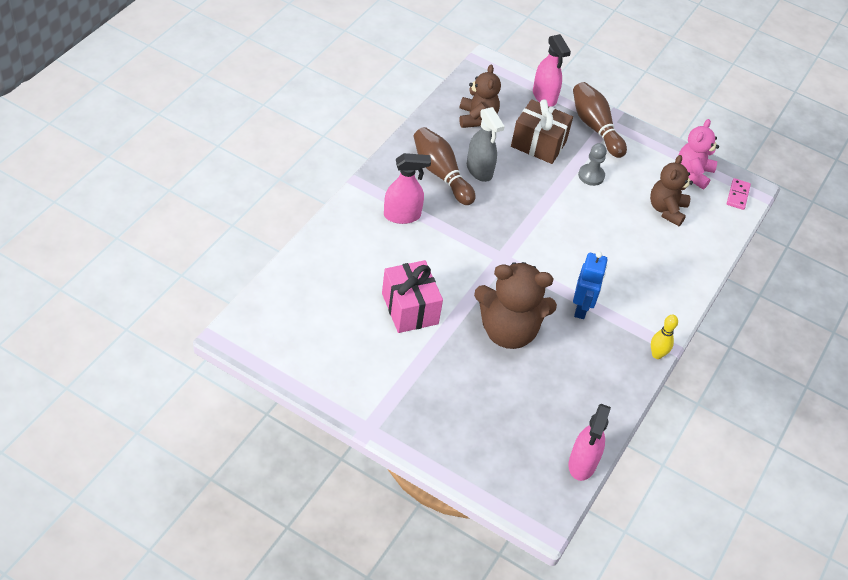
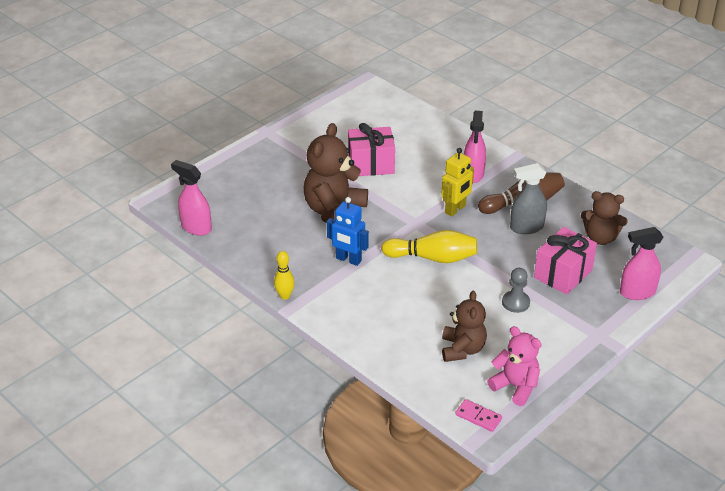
camera: 110 degrees right, 10 degrees down
(469, 226) = (455, 209): none -> yellow robot
(538, 144) = (563, 274): brown gift -> pink gift
(552, 239) = (433, 258): none -> yellow bowling pin
(595, 127) = (589, 322): brown bowling pin -> none
(666, 210) = (462, 349): brown teddy bear -> brown teddy bear turned 60 degrees clockwise

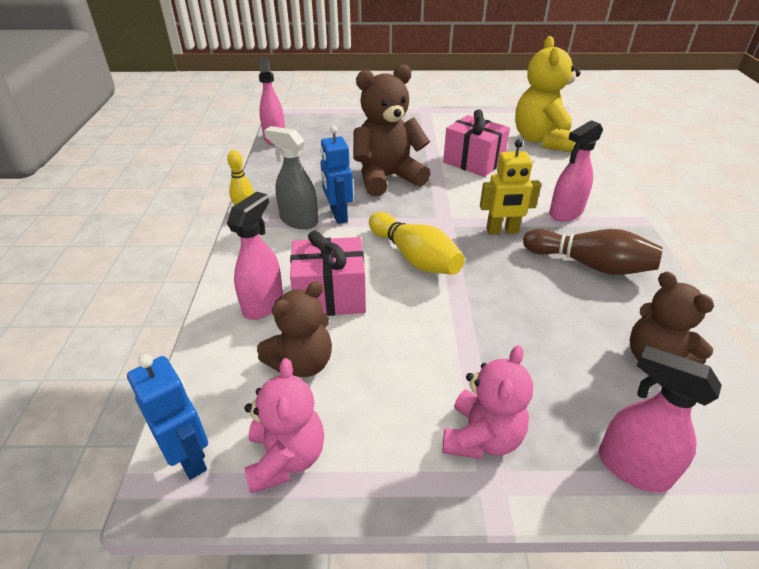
camera: 45 degrees right, 0 degrees up
(390, 118) = (542, 140): none -> yellow teddy bear
(396, 338) = (263, 304): none -> pink spray bottle
(478, 417) = (190, 457): pink domino -> blue robot
(515, 302) = (436, 357): grey pawn -> none
(526, 227) = (562, 289): grey spray bottle -> grey spray bottle (298, 221)
(563, 274) = (543, 366): pink gift -> pink gift (330, 296)
(575, 322) = (482, 437): none -> pink teddy bear

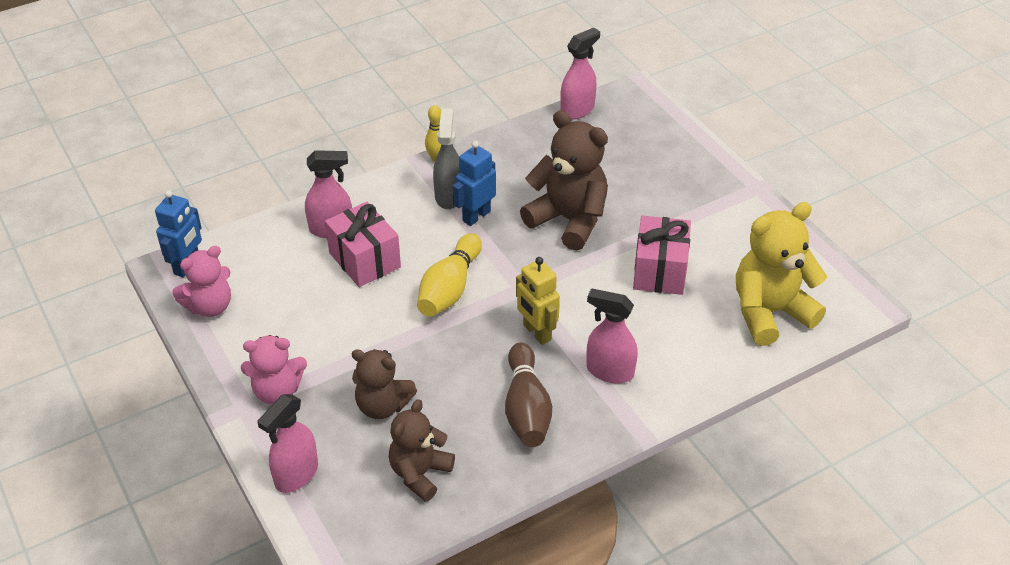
camera: 60 degrees right, 5 degrees up
(302, 363) = (287, 277): brown teddy bear -> brown teddy bear (382, 406)
(632, 467) = (296, 475): pink spray bottle -> pink spray bottle turned 150 degrees counterclockwise

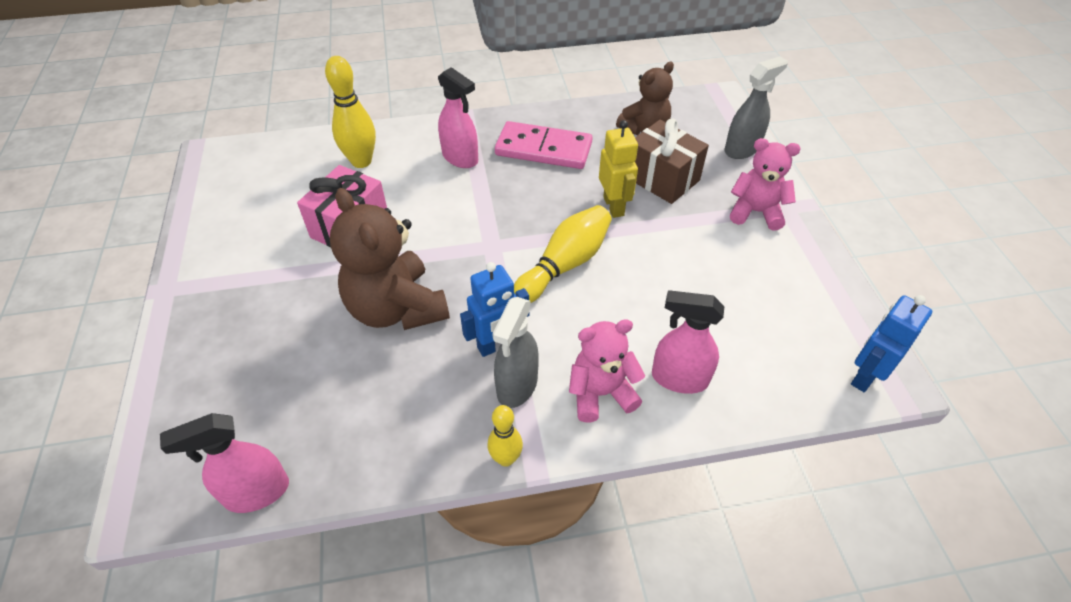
camera: 160 degrees left, 5 degrees up
(210, 306) = (830, 314): pink teddy bear -> pink teddy bear (601, 393)
(296, 475) = (742, 149): pink spray bottle -> grey spray bottle
(364, 260) = (647, 323): pink gift -> none
(382, 406) = (662, 179): brown teddy bear -> brown gift
(526, 408) = (543, 149): brown bowling pin -> pink domino
(536, 333) = (502, 202): yellow robot -> yellow robot (614, 206)
(707, 338) = (361, 161): none -> yellow bowling pin
(769, 312) = (291, 167): yellow teddy bear -> none

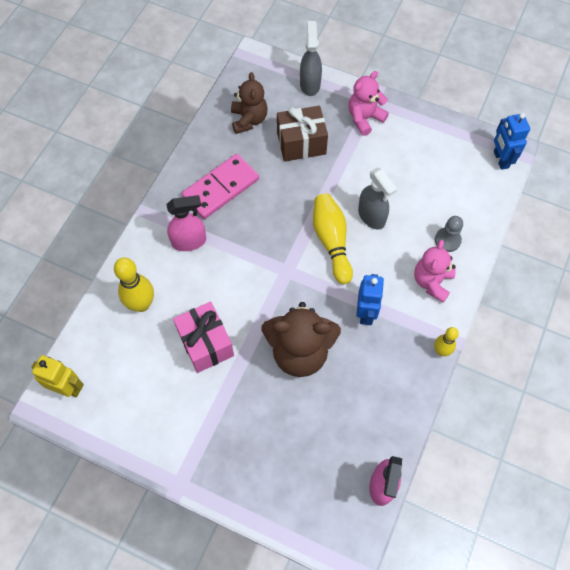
camera: 55 degrees left, 15 degrees up
(517, 386) = (400, 319): grey spray bottle -> grey spray bottle (371, 216)
(614, 206) = (304, 184): yellow robot -> yellow robot (67, 388)
(679, 378) = (447, 240): pink spray bottle -> grey pawn

